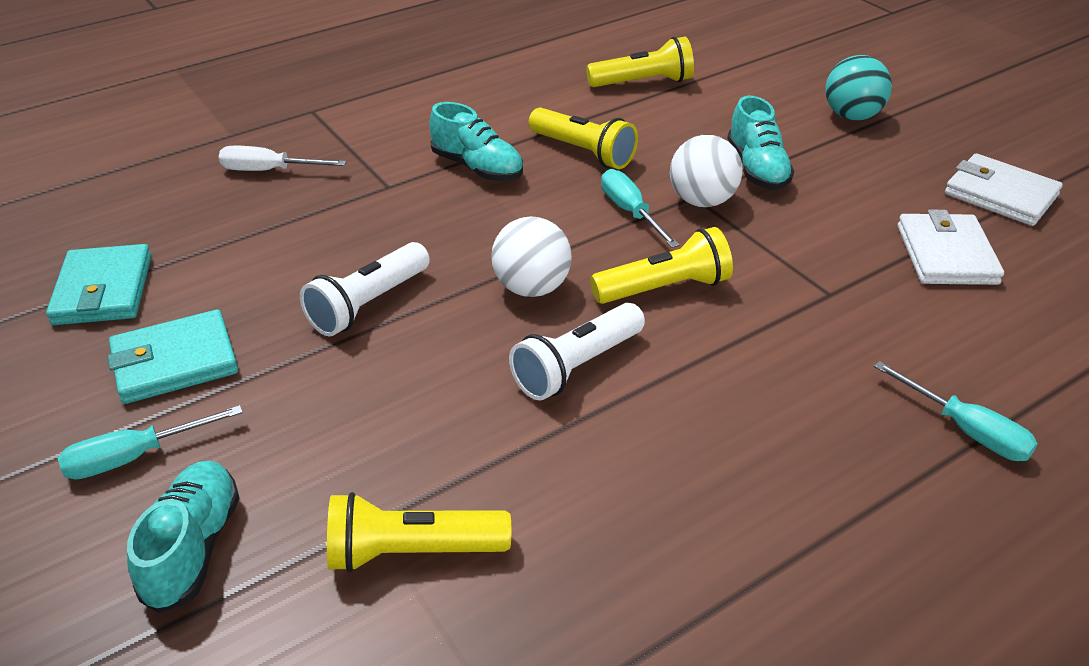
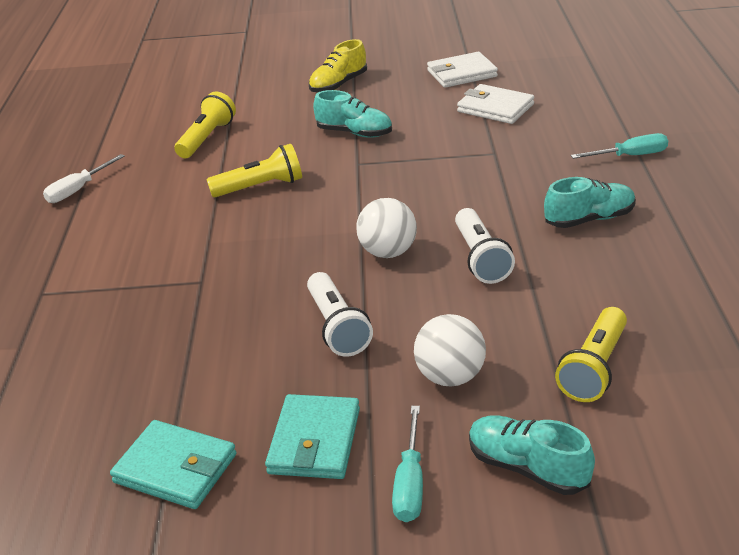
camera: 55 degrees left, 5 degrees down
(269, 171) = (105, 337): white screwdriver -> white screwdriver (78, 190)
(477, 168) = (226, 235): turquoise shoe -> turquoise shoe (589, 219)
(630, 212) = (349, 191): turquoise screwdriver -> none
(664, 288) = (437, 204): yellow flashlight -> none
(702, 201) = (365, 162): white ball -> white ball (450, 376)
(851, 116) = (338, 85): turquoise ball -> yellow shoe

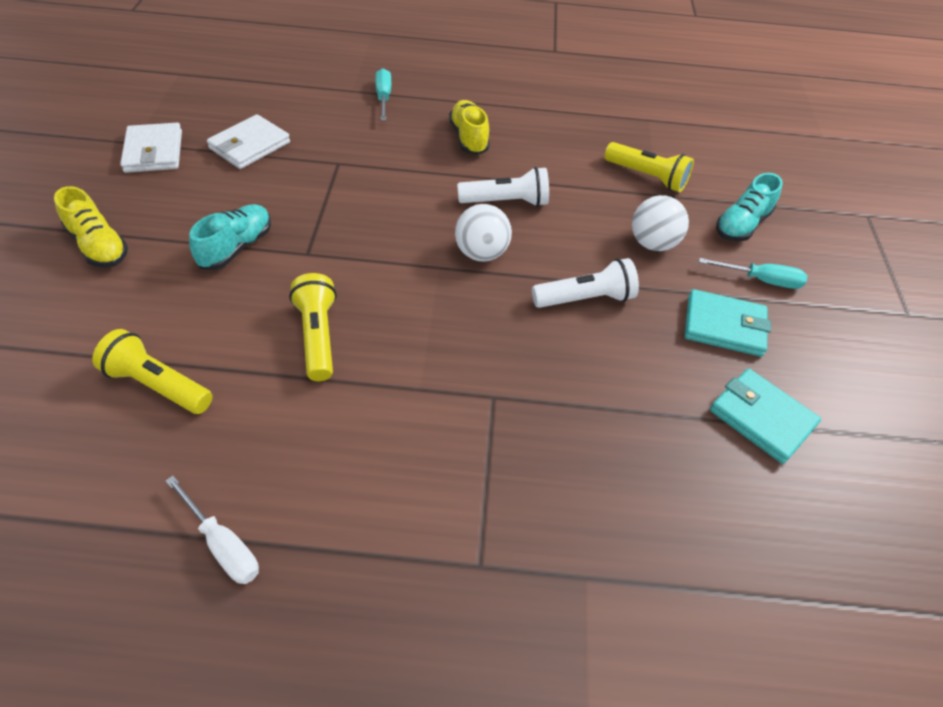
camera: 90 degrees left, 15 degrees up
(175, 468) = (761, 418): turquoise wallet -> turquoise wallet turned 75 degrees counterclockwise
(589, 219) = (468, 138): turquoise shoe -> yellow shoe

